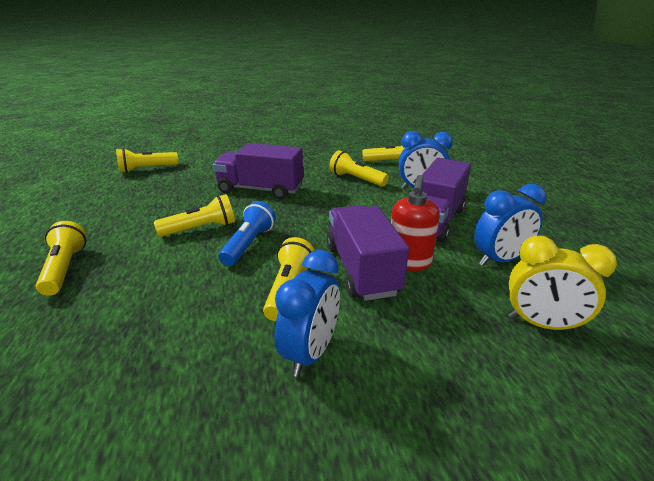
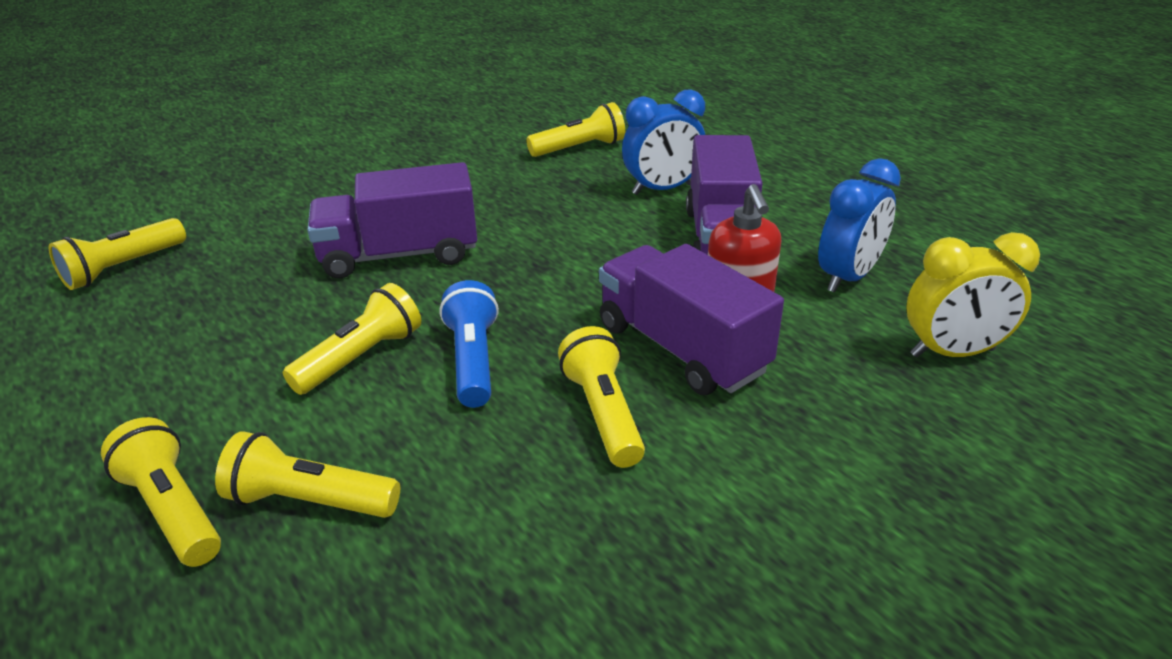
camera: 25 degrees left, 5 degrees up
(310, 353) = (713, 493): blue clock -> none
(356, 179) = (548, 195): yellow flashlight -> yellow flashlight (309, 501)

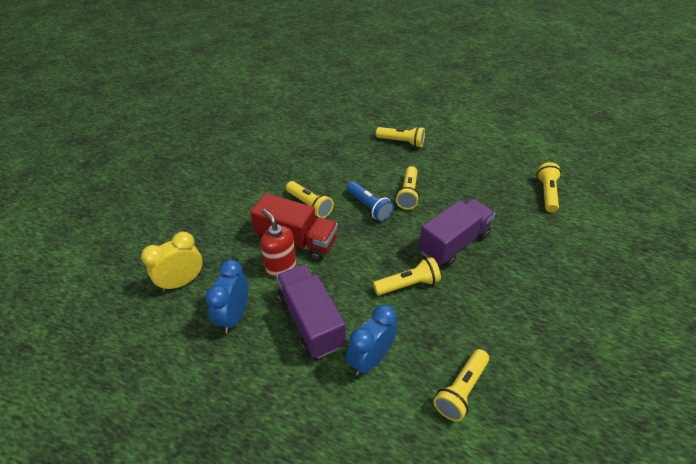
camera: 150 degrees right, 10 degrees up
(309, 501) = (371, 155): yellow flashlight -> yellow flashlight (408, 284)
(681, 348) = (296, 241): purple truck -> red truck

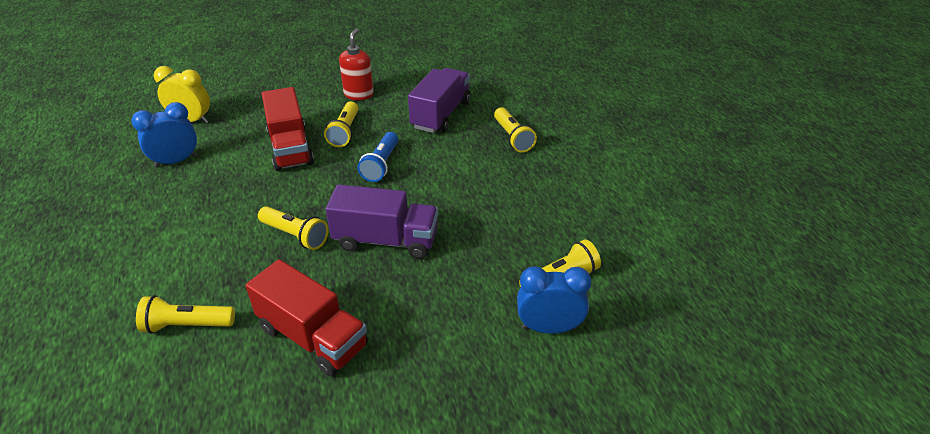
camera: 50 degrees right, 5 degrees down
(281, 267) = (251, 156): red soap dispenser -> red soap dispenser (359, 94)
(311, 321) = (201, 201): purple truck -> purple truck (441, 115)
(370, 359) = (183, 253): blue clock -> blue clock (549, 328)
(408, 194) = (430, 179): yellow flashlight -> none
(523, 322) = (313, 337): none -> red truck

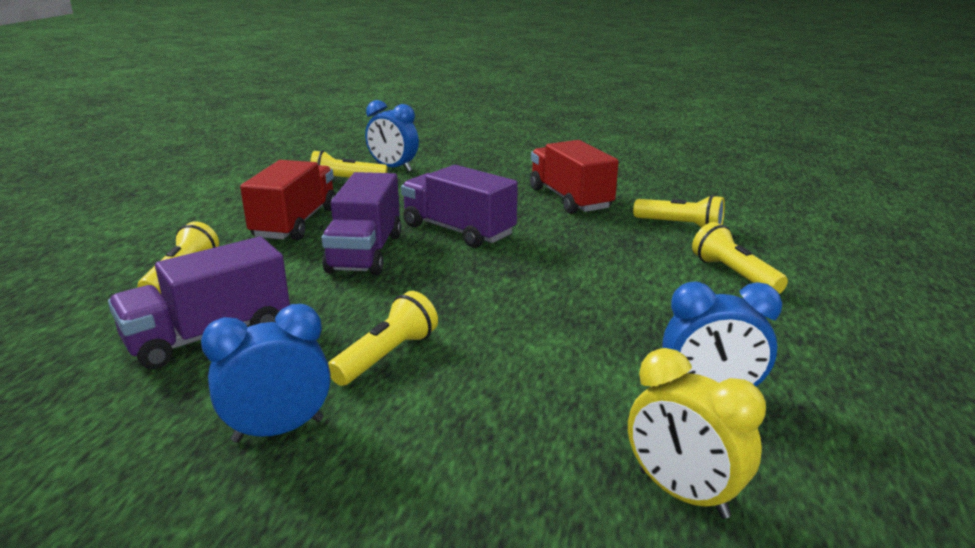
camera: 150 degrees left, 15 degrees down
(290, 148) = (496, 357): red truck -> red truck (295, 223)
(295, 235) = (549, 256): yellow flashlight -> yellow flashlight (734, 274)
(359, 94) = (278, 430): red soap dispenser -> blue clock
(381, 165) = (386, 294): blue flashlight -> none
(430, 192) = (365, 253): none -> purple truck

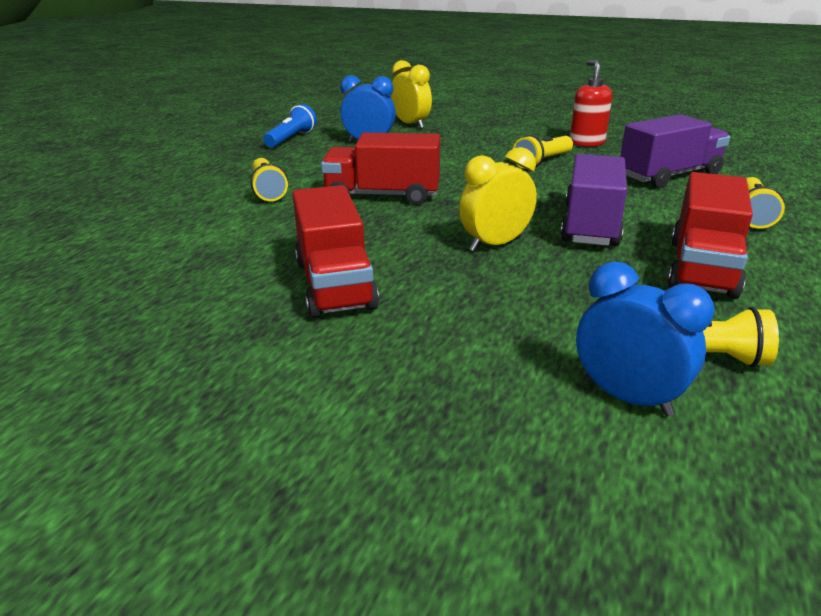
camera: 170 degrees left, 5 degrees up
(278, 430) = (586, 143): blue clock -> red soap dispenser
(458, 230) = (495, 244): purple truck -> yellow clock
(592, 275) = (383, 195): none -> red truck
(680, 226) = (246, 235): yellow flashlight -> none
(874, 400) = (291, 139): none -> blue flashlight

